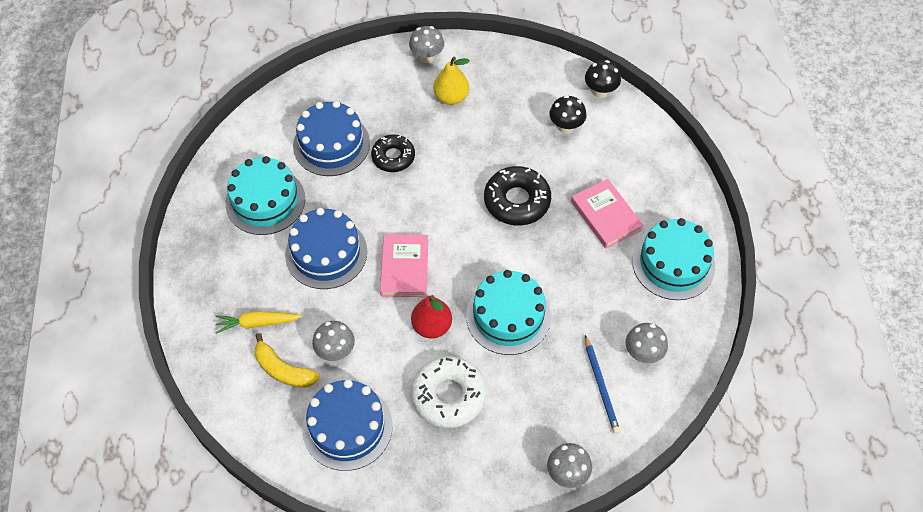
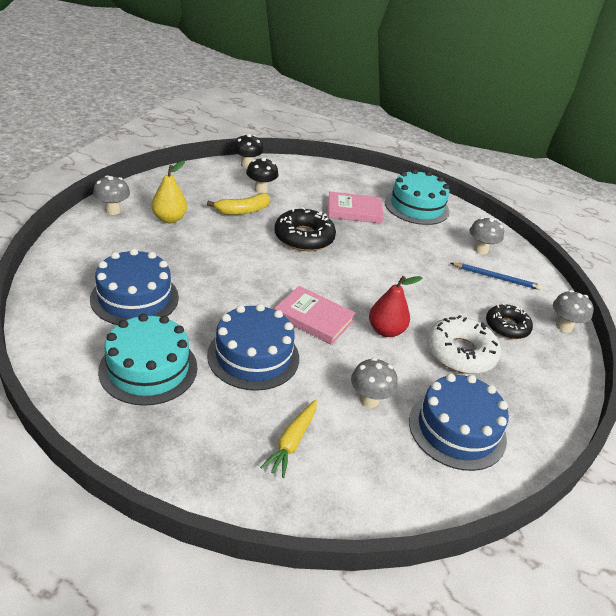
camera: 65 degrees left, 20 degrees down
(283, 370) = (363, 447): yellow banana -> yellow banana (243, 211)
(393, 157) = (192, 272): black donut -> black donut (507, 327)
(508, 316) = (406, 289): turquoise cake -> none

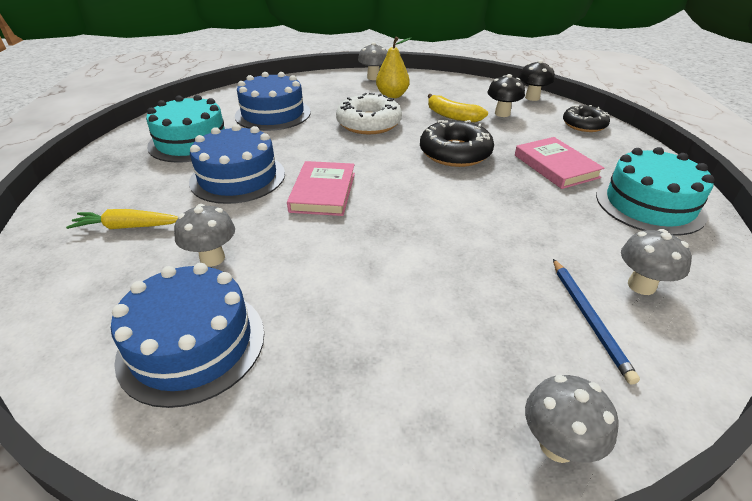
camera: 70 degrees right, 0 degrees up
(386, 331) = (345, 241): red pear -> none
(460, 353) = (356, 315): white donut -> white donut (369, 123)
(507, 327) = (469, 356): black donut -> black donut (584, 125)

